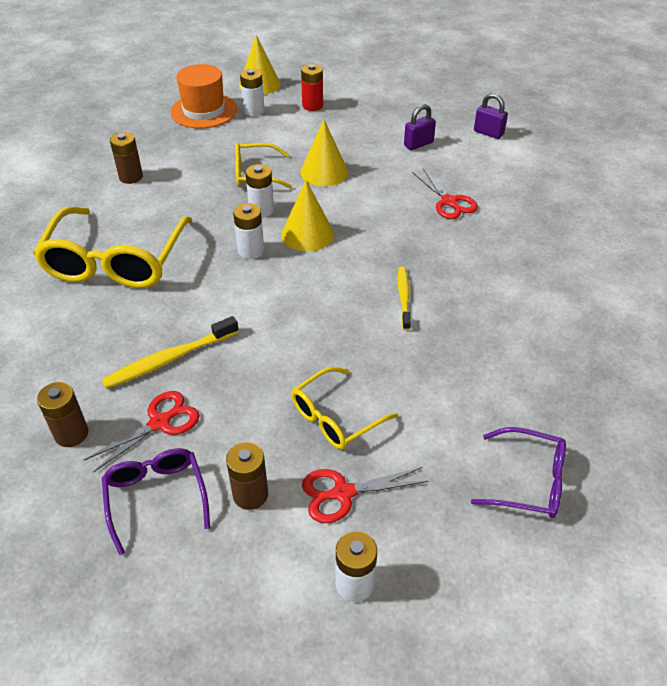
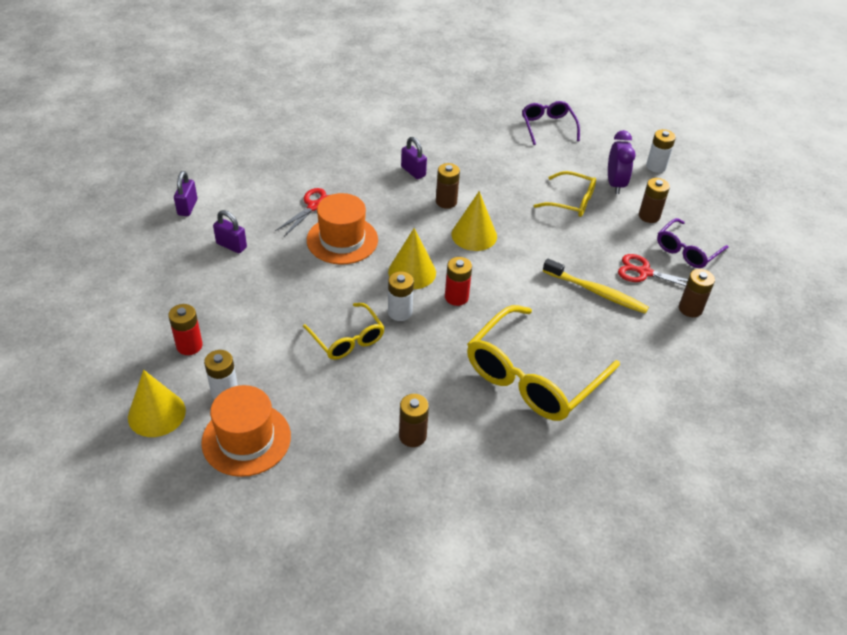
camera: 120 degrees left, 0 degrees up
(116, 261) = (533, 376): yellow glasses -> yellow glasses turned 150 degrees clockwise
(251, 251) = (456, 297): white battery -> red battery
(324, 172) = (315, 293): yellow cone -> yellow cone (474, 235)
(342, 493) = (615, 184): red scissors -> purple clock
(385, 205) = (342, 240): none -> orange hat
(403, 297) = (446, 201): yellow toothbrush -> brown battery
(476, 290) = (413, 171): none -> purple padlock

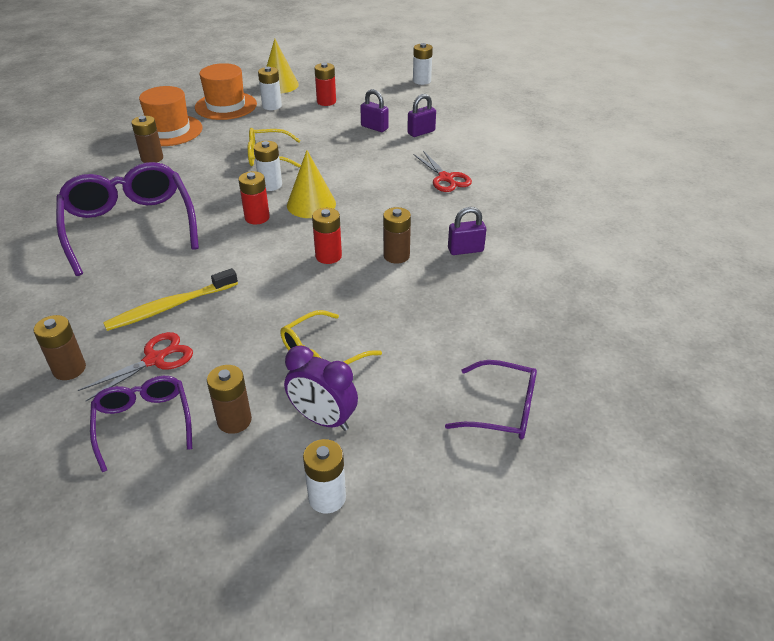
camera: 120 degrees right, 5 degrees down
(90, 283) = (422, 81): none -> white battery
(187, 207) = (486, 123): purple padlock -> purple padlock (374, 127)
(342, 240) = (386, 181): orange hat -> orange hat (169, 131)
(474, 235) = (328, 256): yellow cone -> red battery
(533, 376) = (130, 226): yellow glasses -> purple glasses

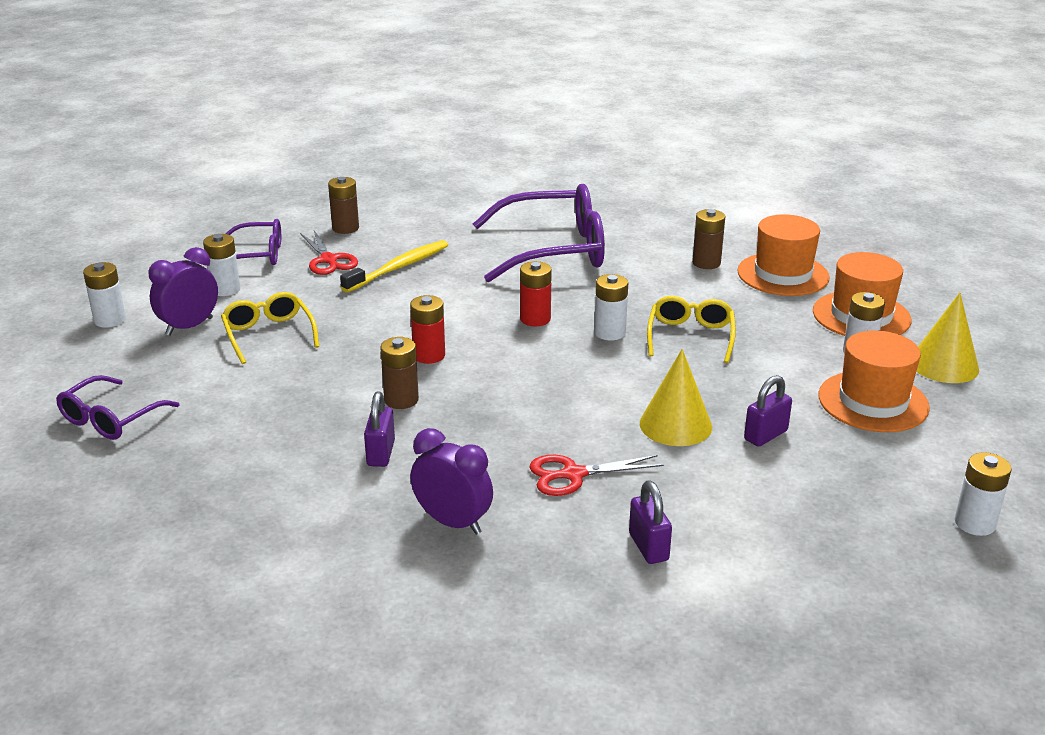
camera: 105 degrees right, 10 degrees down
(170, 307) = (398, 268): yellow toothbrush -> yellow toothbrush turned 60 degrees clockwise
(234, 420) = (225, 289): brown battery -> white battery
(311, 204) = (549, 356): yellow cone -> yellow cone (675, 425)
(326, 102) = (873, 401): red battery -> orange hat
(421, 132) = (738, 480): purple padlock -> purple padlock (648, 547)
(515, 209) = (453, 522): none -> purple clock

